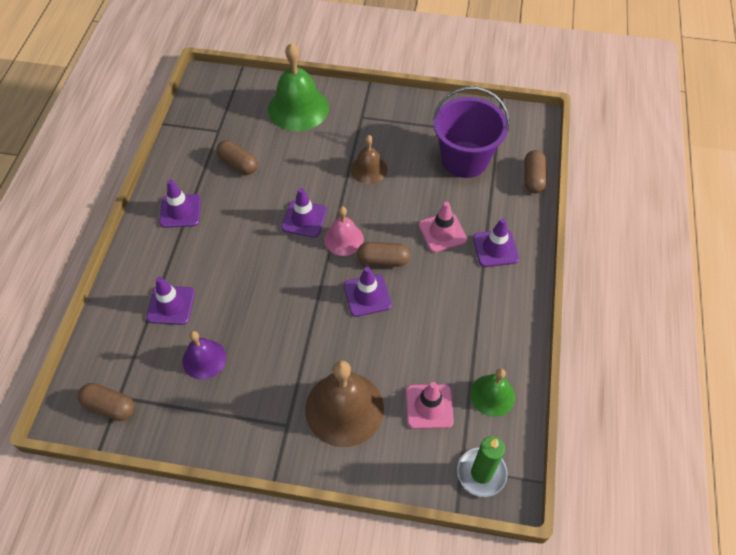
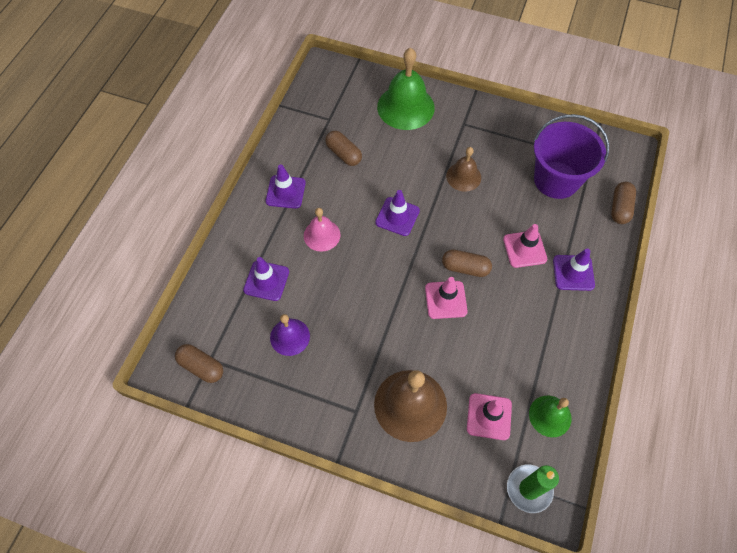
camera: 10 degrees right, 5 degrees up
(343, 239) = (431, 241): pink bell -> pink bell (322, 235)
(367, 295) = (445, 300): purple traffic cone -> pink traffic cone

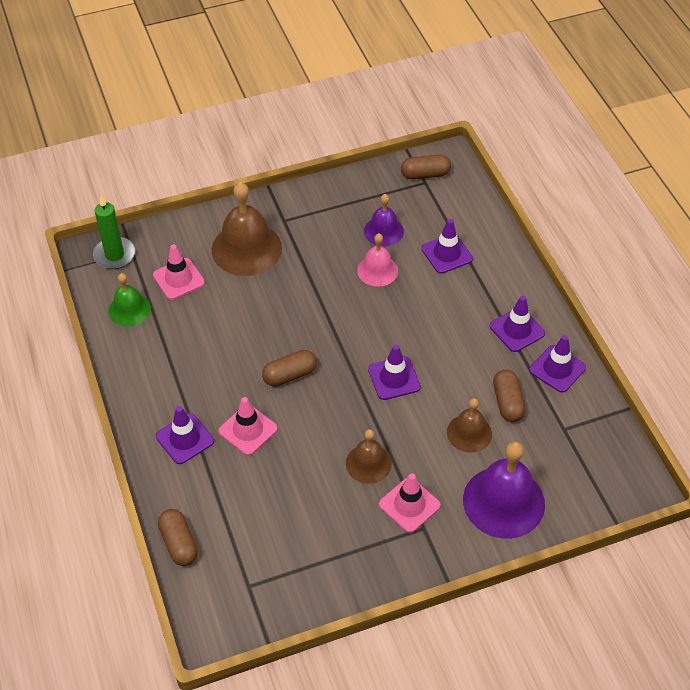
camera: 140 degrees right, 10 degrees down
(291, 152) = (557, 369): none -> purple traffic cone
(322, 235) = (443, 317): pink bell -> pink bell (377, 270)
(344, 154) = (507, 402): brown capsule -> brown capsule turned 75 degrees clockwise
(385, 153) = (469, 433): none -> brown bell
(405, 107) = (503, 502): green bell -> purple bell
(445, 300) = (284, 337): pink traffic cone -> pink traffic cone (409, 505)
(556, 180) = (269, 529): purple bucket -> none

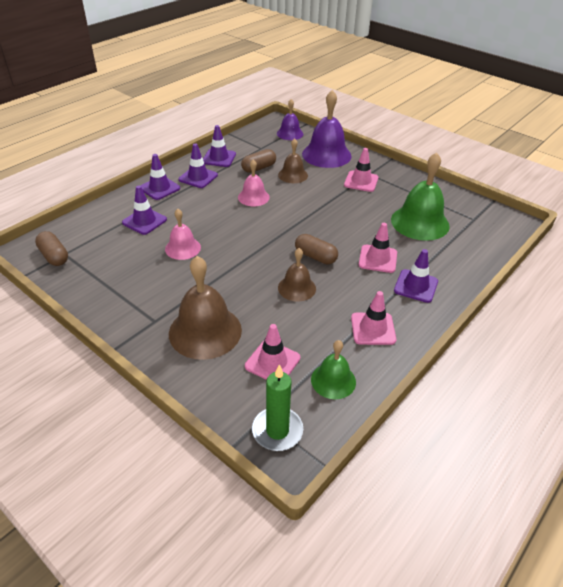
camera: 120 degrees left, 10 degrees down
(159, 368) = (373, 329): none -> pink traffic cone
(179, 543) = (485, 256): brown capsule -> none
(281, 516) = (420, 222): none -> green bell
(368, 463) = (350, 202): brown bell -> brown bell (297, 288)
(383, 231) = (136, 258): purple bell -> purple bell (290, 133)
(394, 378) = (277, 212): purple traffic cone -> purple traffic cone (159, 188)
(439, 368) = (253, 197): none -> pink bell

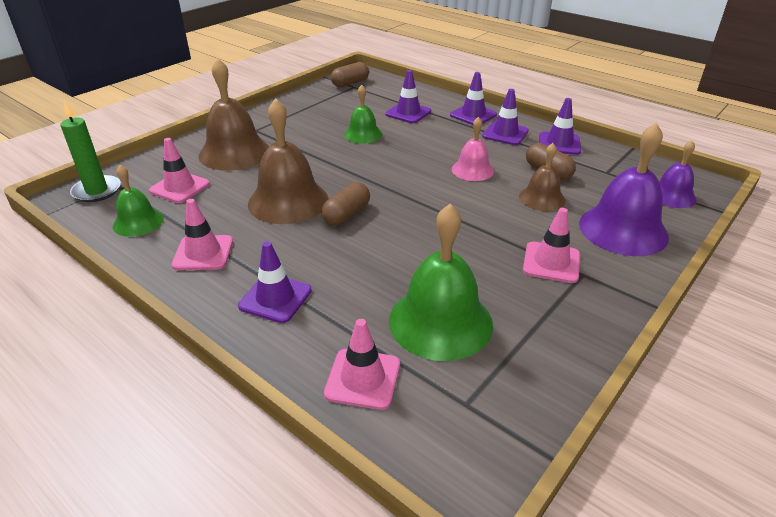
camera: 90 degrees right, 5 degrees down
(183, 248) = (363, 134): pink bell -> green bell
(297, 288) = (288, 201): brown bell -> brown bell, size x1.74
(377, 259) = (340, 266): pink traffic cone -> pink traffic cone (363, 379)

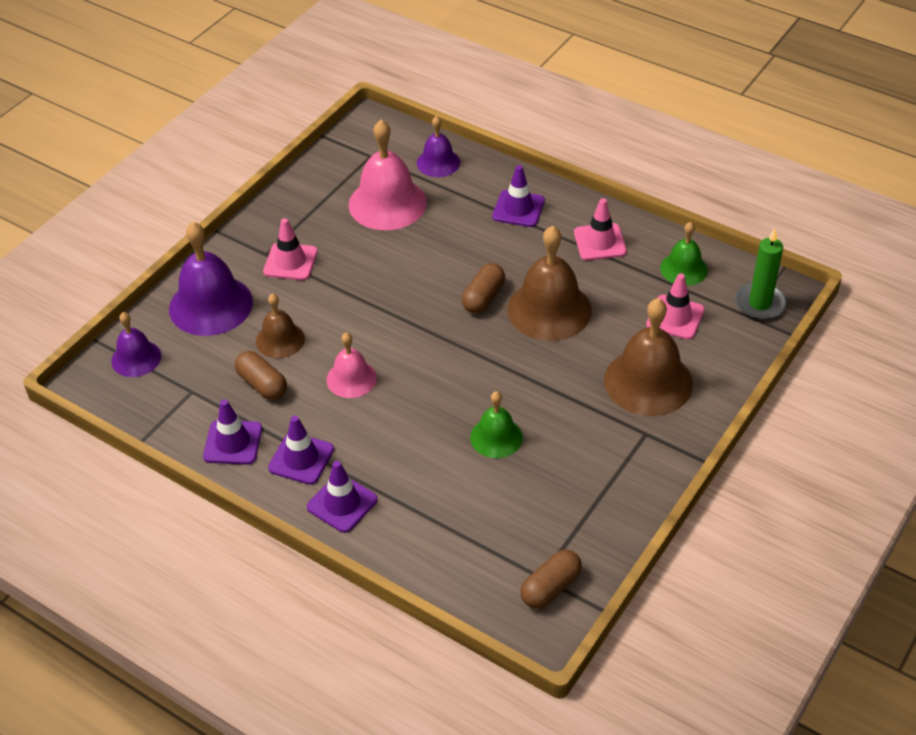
camera: 175 degrees right, 10 degrees up
(363, 379) = (438, 162): pink traffic cone -> purple bell
(408, 113) = (440, 499): purple traffic cone -> none
(440, 321) = (387, 203): green bell -> pink bell

